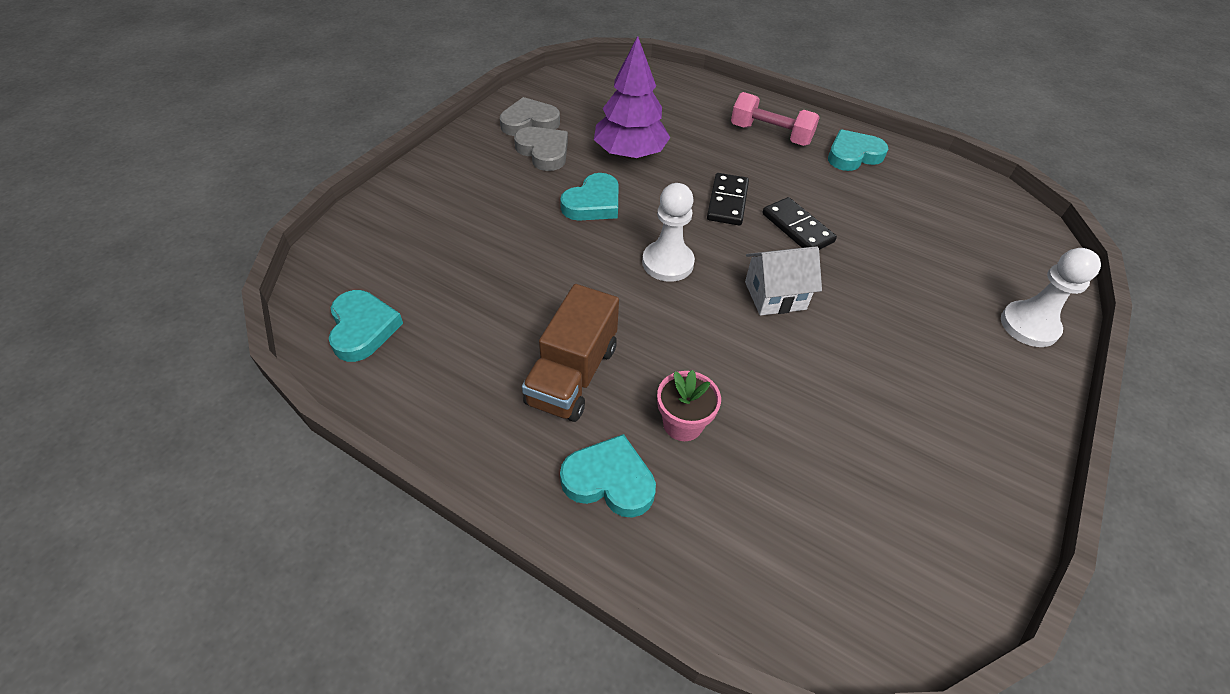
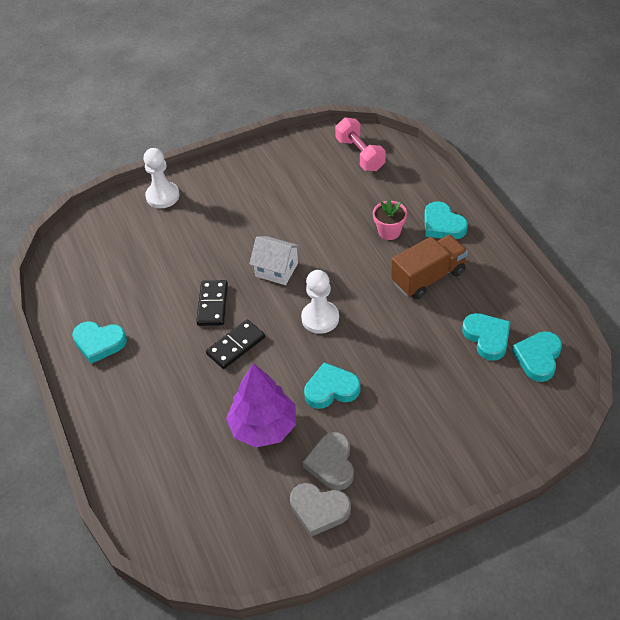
camera: 140 degrees left, 0 degrees up
(444, 326) = (487, 338): none -> turquoise heart
(770, 135) = (134, 393): pink dumbbell -> pink dumbbell (360, 154)

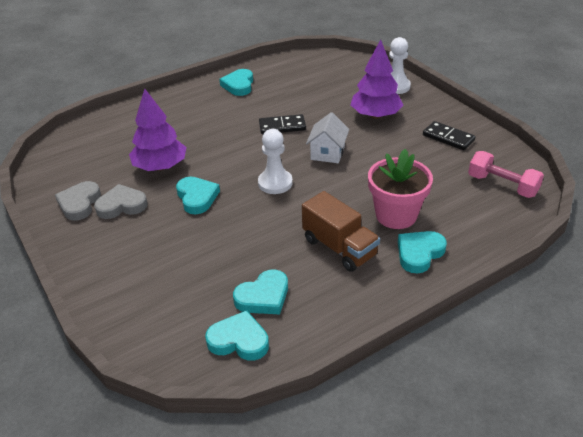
camera: 80 degrees right, 10 degrees down
(217, 221) = (375, 115): none -> purple tree
(236, 346) = (240, 143): black domino -> black domino (448, 138)
(360, 154) = (502, 185): pink dumbbell -> pink dumbbell turned 75 degrees clockwise
(389, 231) = (396, 215): pink flower pot -> pink flower pot, size x1.73

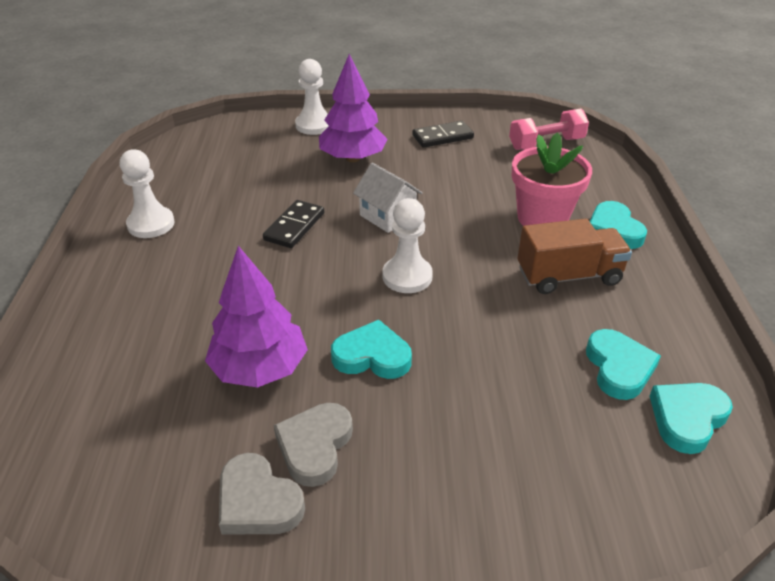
camera: 60 degrees left, 0 degrees up
(239, 85) = (151, 224): turquoise heart -> white pawn

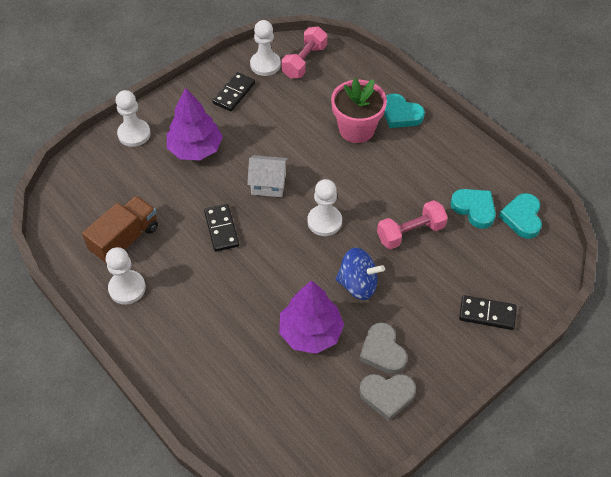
camera: 40 degrees left, 15 degrees up
(372, 356) = (358, 284): turquoise heart -> blue spinning top
(499, 343) = (410, 233): none -> pink dumbbell
(501, 130) = (265, 64): none -> white pawn
(509, 502) = (487, 314): none -> black domino
(568, 276) = (405, 164): brown truck -> brown truck (125, 239)

